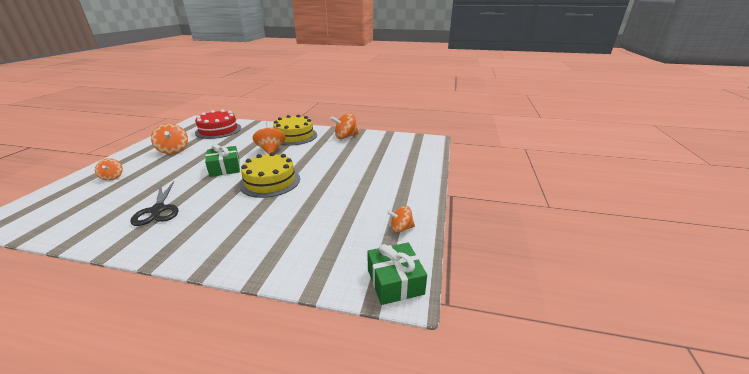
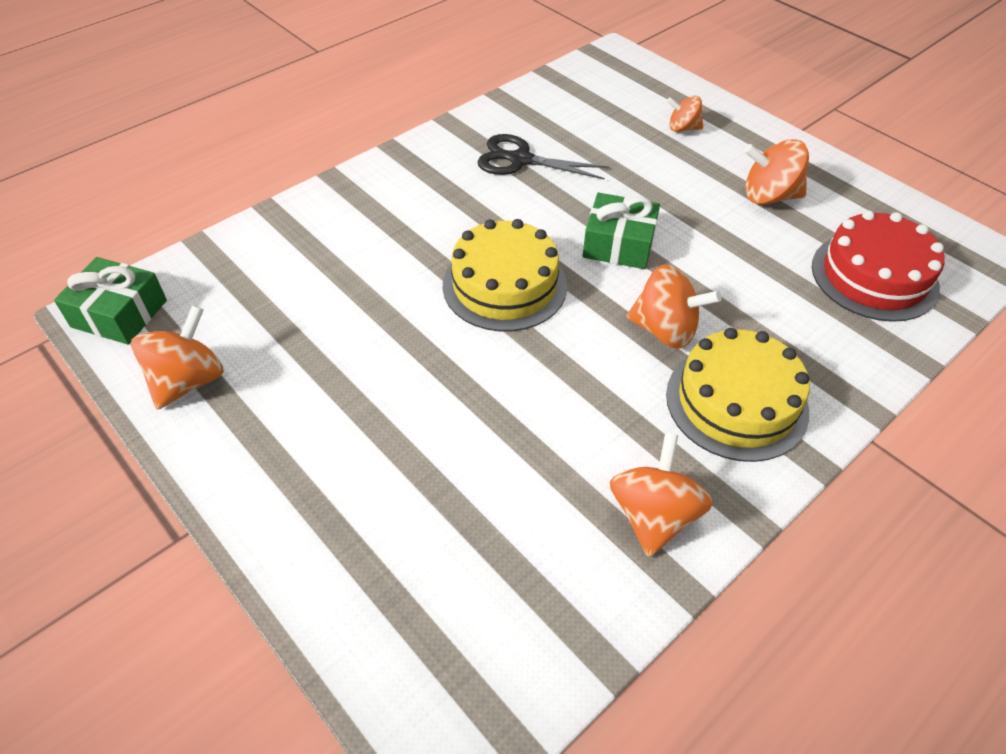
camera: 125 degrees right, 20 degrees up
(401, 228) = (188, 381): orange spinning top -> orange spinning top, size x1.63

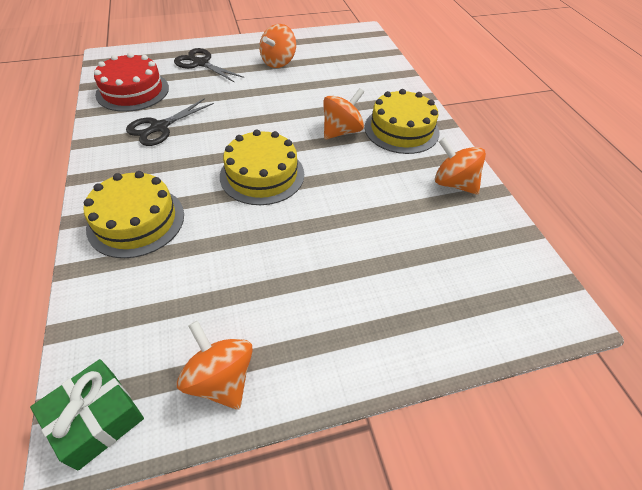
camera: 65 degrees left, 0 degrees up
(359, 219) = (136, 221): none -> yellow cake
(619, 244) = (268, 120): green gift -> none
(682, 128) = (200, 63): orange spinning top -> black scissors
(874, 276) = (354, 60): red cake -> red cake (132, 91)

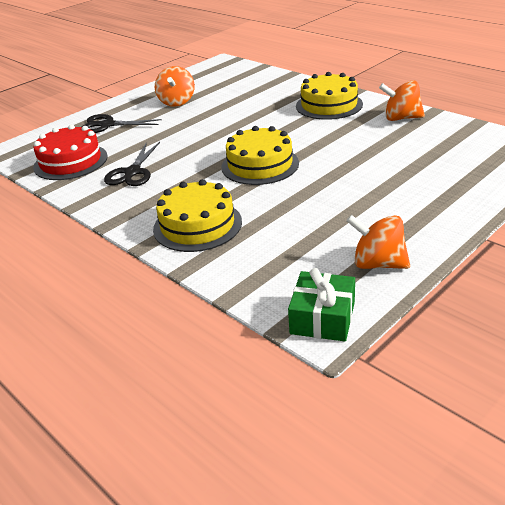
camera: 25 degrees left, 15 degrees down
(341, 131) = (286, 121): orange spinning top -> none

